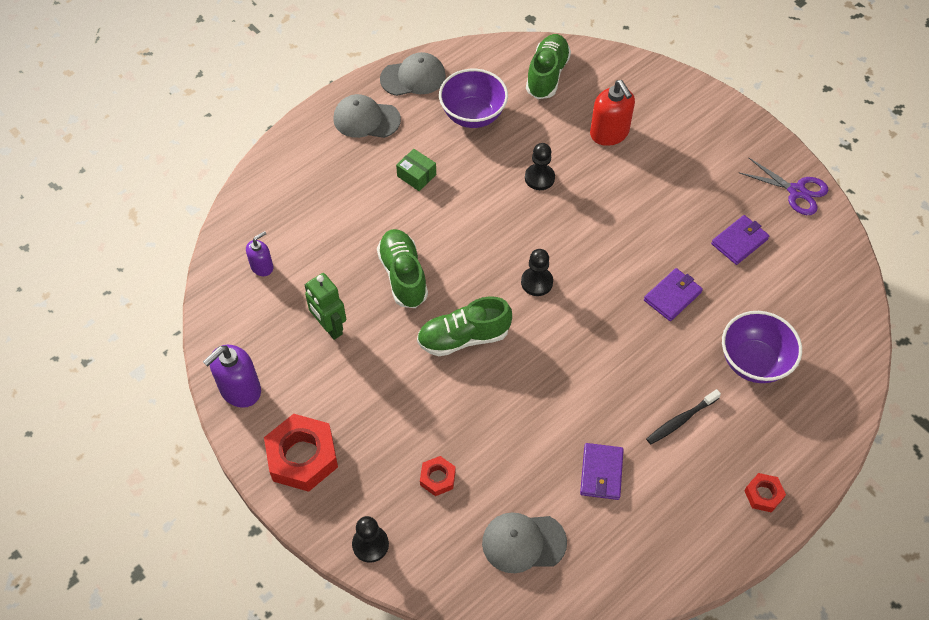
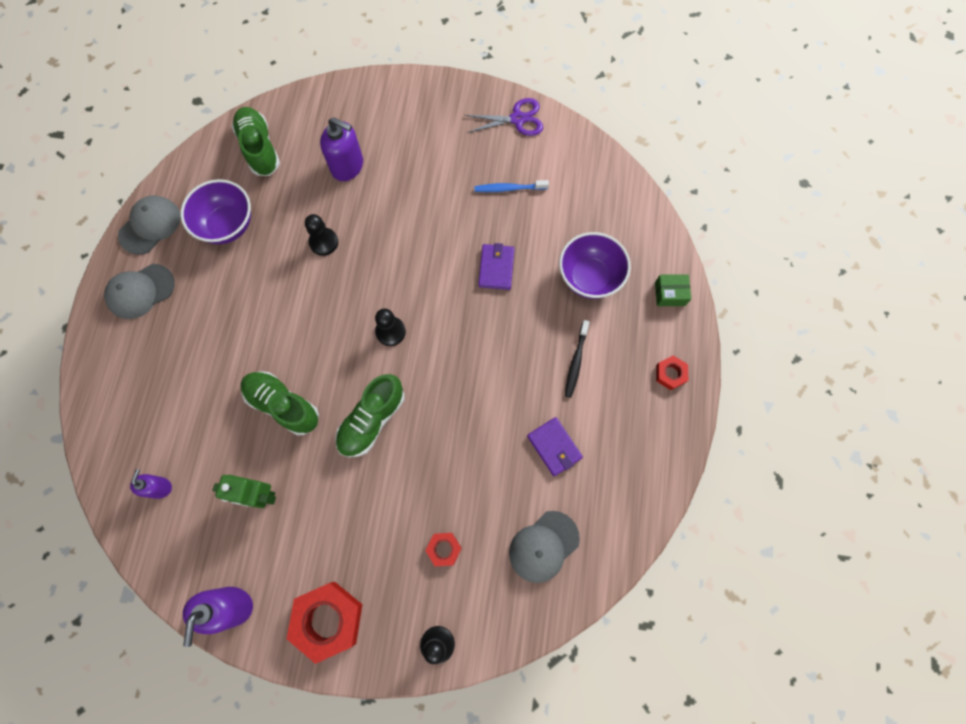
camera: 40 degrees left, 15 degrees up
(416, 175) = (224, 311): green box -> green box (670, 294)
(609, 133) = (347, 166): red soap dispenser -> purple soap dispenser
(739, 241) = (509, 188): purple wallet -> blue toothbrush

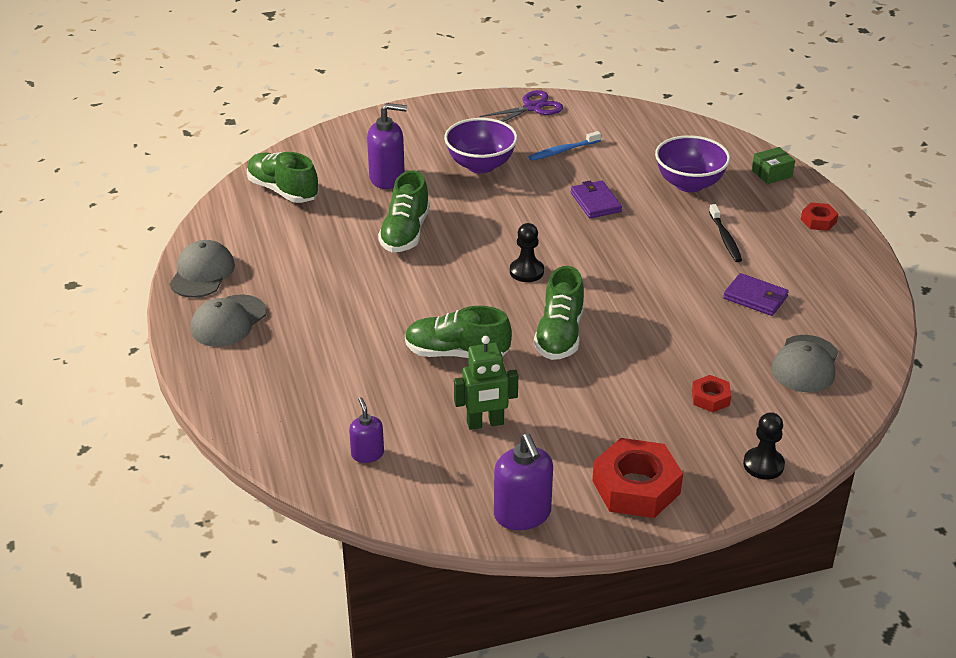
camera: 25 degrees left, 35 degrees down
(227, 225) = (290, 249): purple bowl -> purple bowl (480, 165)
(324, 242) = (405, 233): black pawn -> green shoe

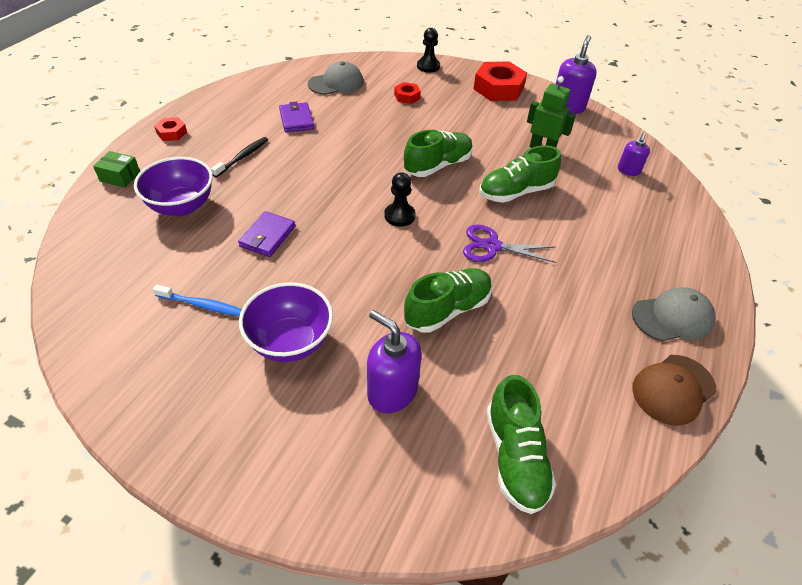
camera: 140 degrees left, 10 degrees up
(202, 273) = (673, 389): grey cap -> brown cap
(456, 353) = (516, 192): green shoe -> green shoe turned 105 degrees clockwise
(533, 107) = (129, 387): purple scissors -> purple scissors (492, 246)

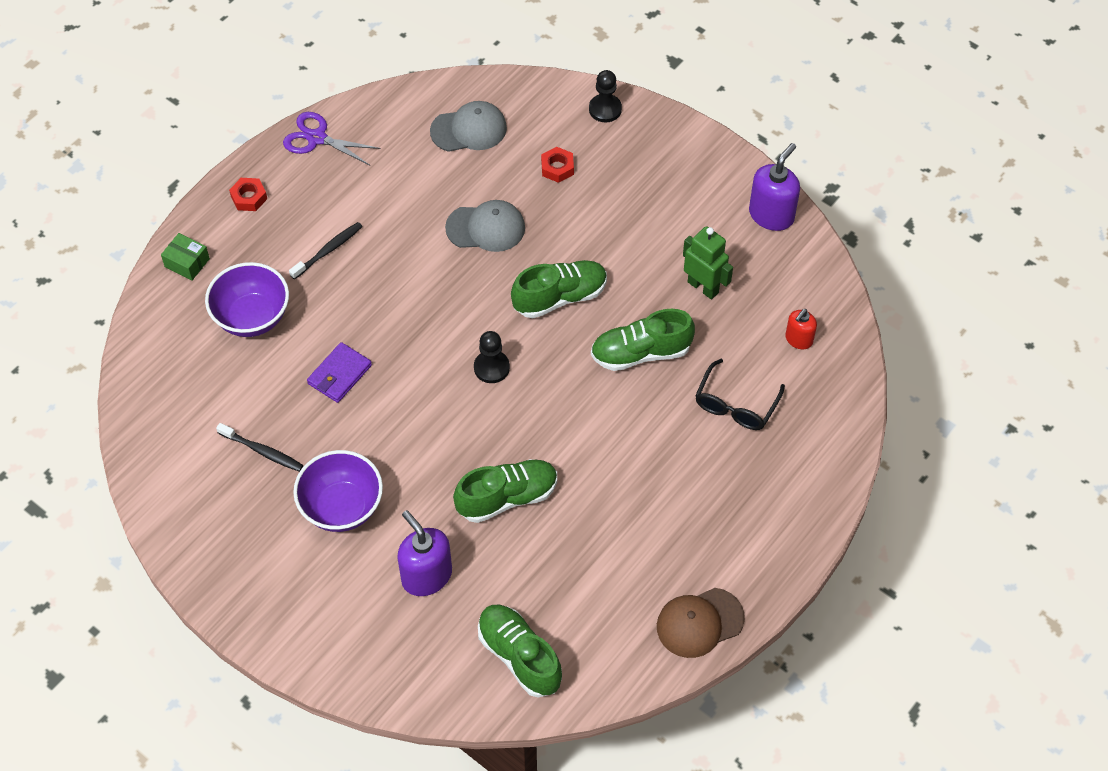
camera: 15 degrees right, 10 degrees up
(202, 305) = (262, 451): blue toothbrush -> black toothbrush
(296, 119) = (403, 194): purple wallet -> none
(492, 246) = (583, 426): purple scissors -> purple scissors (317, 138)
(498, 88) = (689, 167): red nut -> none
(515, 456) = (519, 656): green shoe -> green shoe turned 135 degrees clockwise
(606, 216) = (735, 405): none -> black glasses
(628, 170) = (798, 339): purple soap dispenser -> red soap dispenser
(672, 317) = (742, 547): grey cap -> grey cap (486, 228)

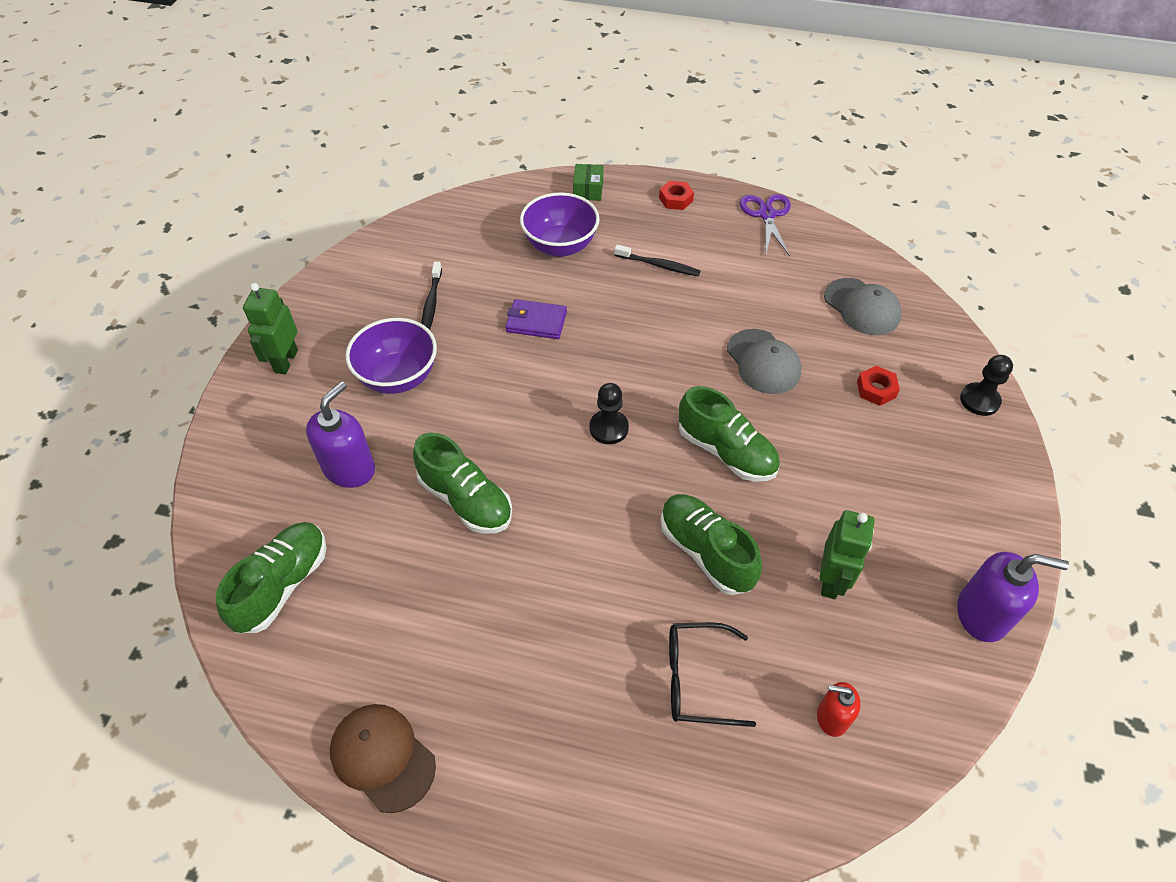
camera: 65 degrees right, 5 degrees down
(265, 597) = (286, 361): none -> green robot

